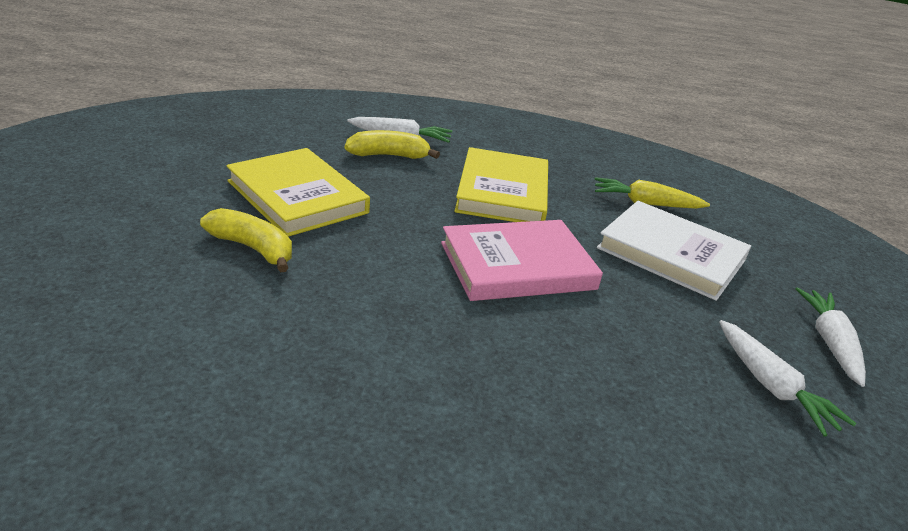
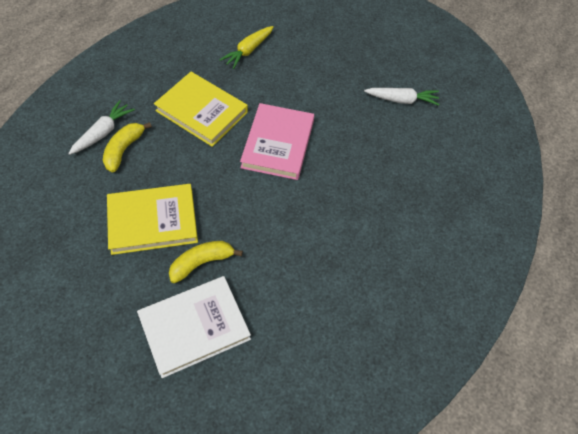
camera: 60 degrees left, 25 degrees up
(671, 254) = (299, 72): white book -> white book (194, 327)
(830, 343) = (387, 59): white carrot -> none

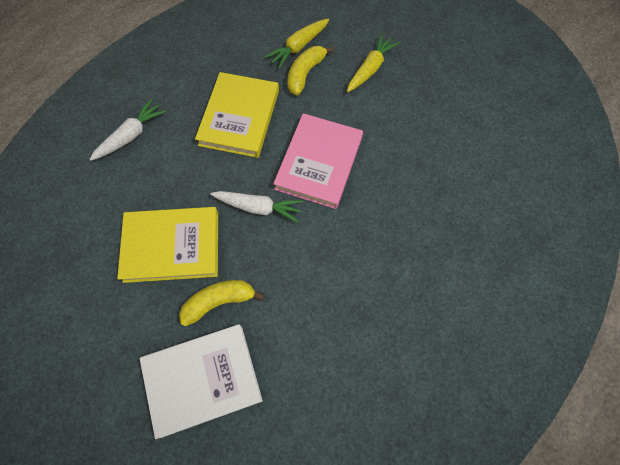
camera: 10 degrees right, 10 degrees up
(124, 150) = (150, 158): yellow banana -> yellow banana (305, 74)
(201, 111) = (239, 117): yellow book -> yellow book turned 60 degrees clockwise
(314, 65) = (370, 69): none -> yellow carrot
(401, 100) = (465, 118): white carrot -> white carrot (258, 207)

